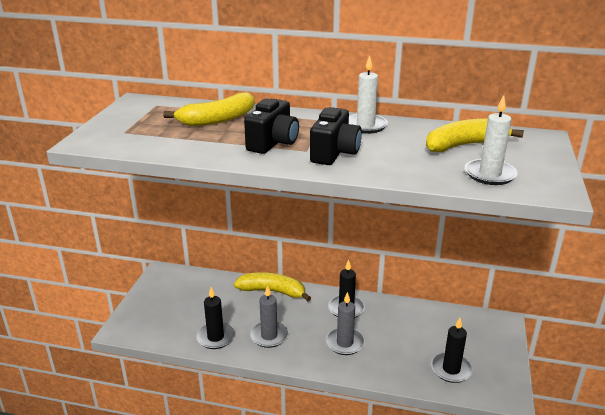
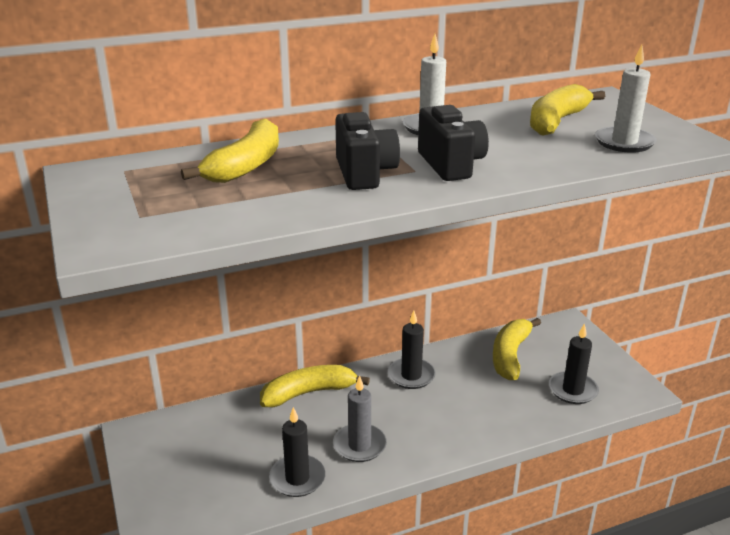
camera: 35 degrees left, 0 degrees up
(345, 343) = (448, 413): grey candle -> none
(430, 325) = (510, 355): none -> yellow banana

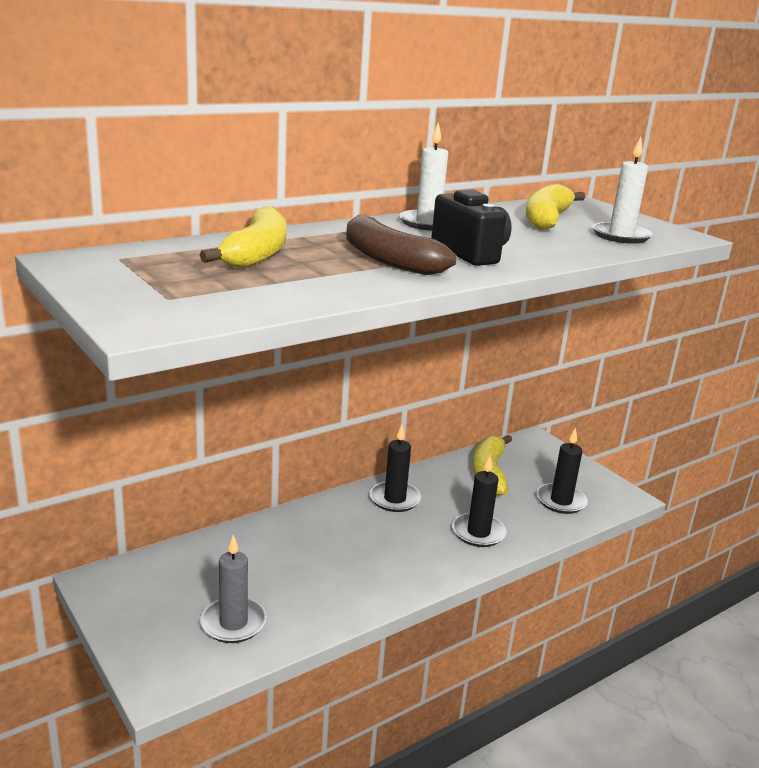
camera: 15 degrees left, 5 degrees down
(297, 478) = (306, 610): black candle -> black candle (478, 533)
(309, 393) = (290, 524): yellow banana -> none
(359, 445) = (363, 571): grey candle -> grey candle (233, 623)
(364, 173) = (388, 260): black camera -> brown banana

